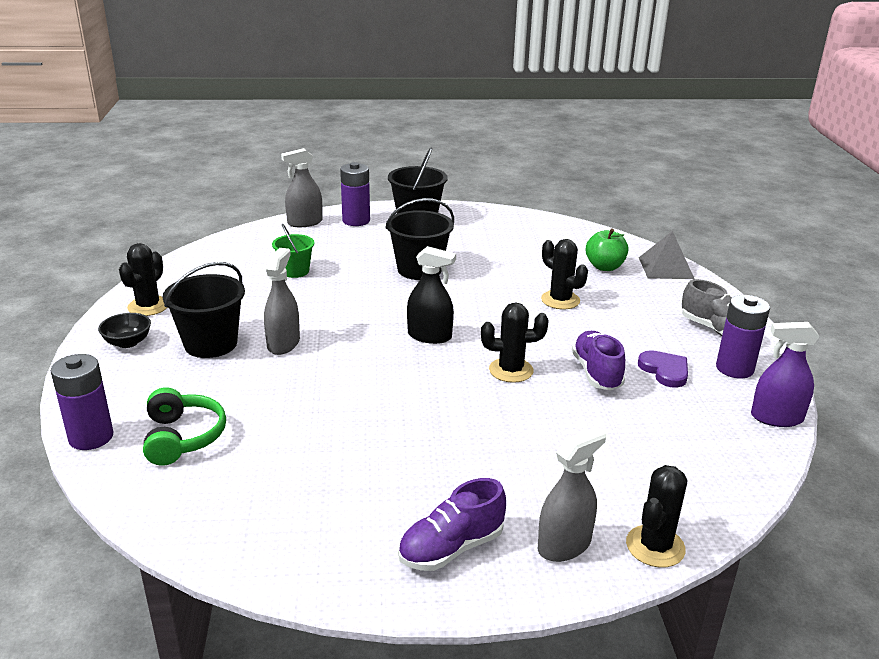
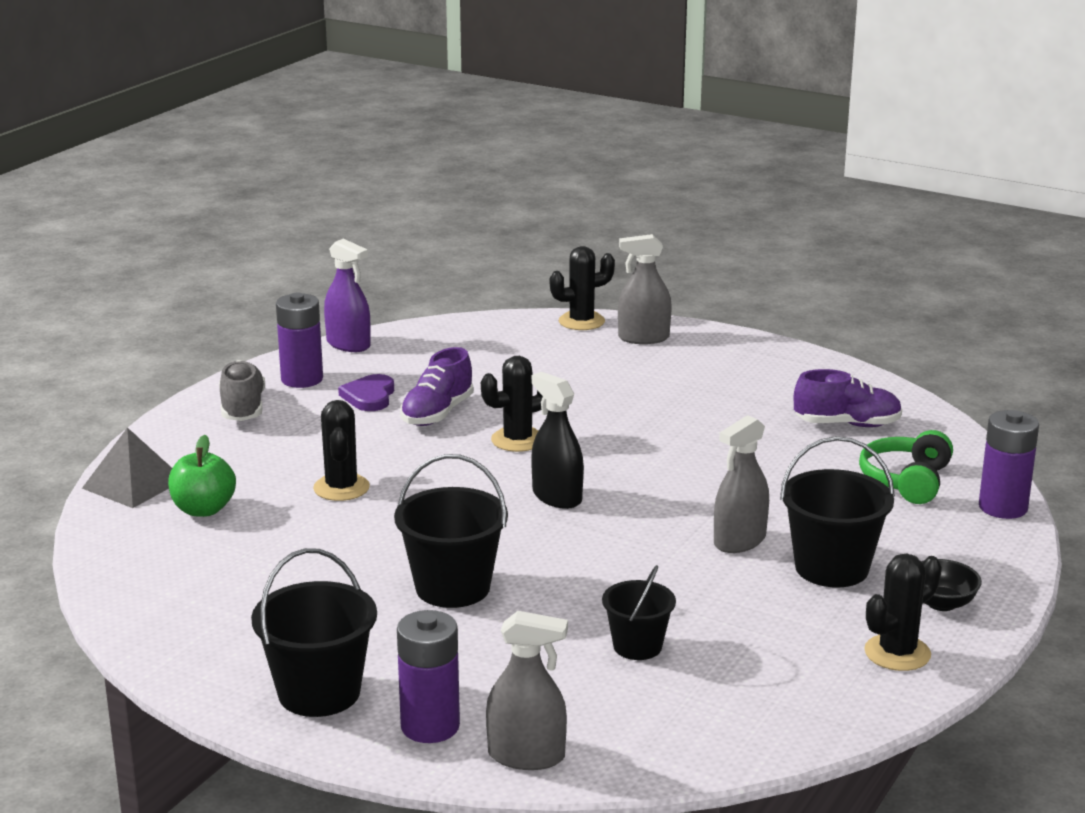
camera: 145 degrees left, 5 degrees down
(295, 271) = (637, 646): green bucket -> black bucket
(451, 548) = (726, 357): purple shoe -> purple shoe (847, 424)
(511, 370) = (517, 440): black cactus -> black cactus turned 60 degrees counterclockwise

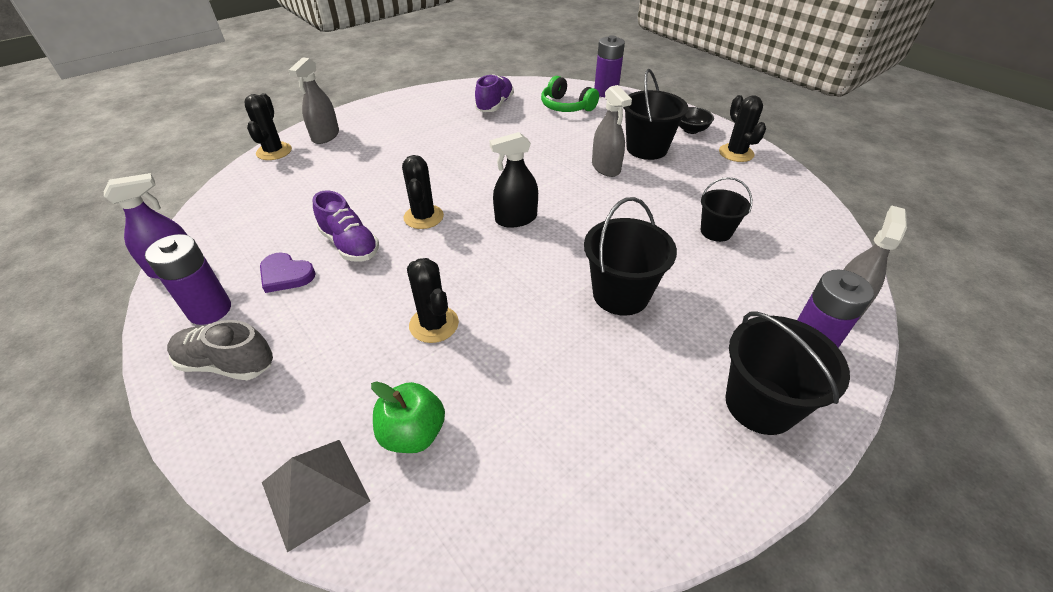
camera: 70 degrees left, 20 degrees up
(341, 488) = (434, 324): black cactus -> black cactus turned 45 degrees clockwise

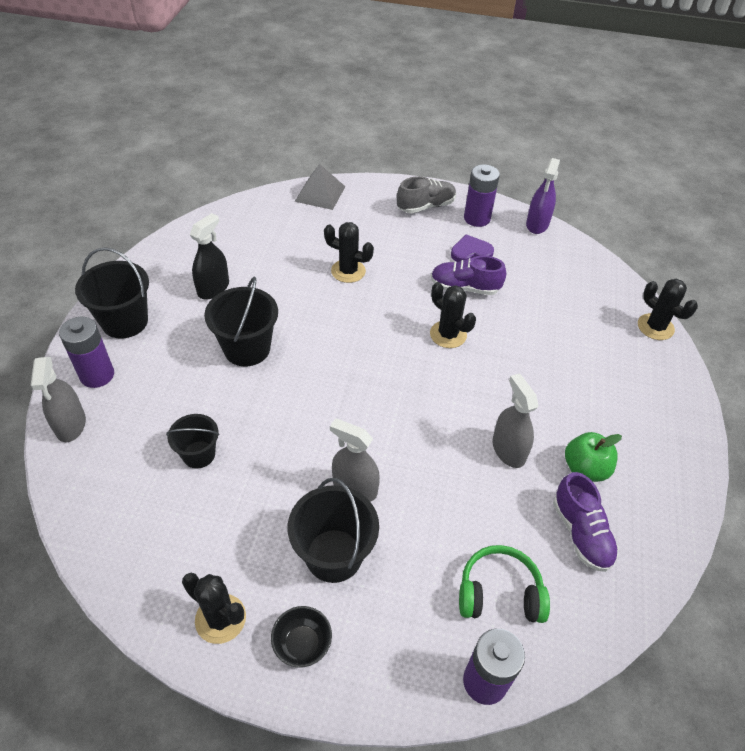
camera: 140 degrees right, 5 degrees up
(325, 136) = (653, 368): grey spray bottle -> grey spray bottle (508, 450)
(413, 433) = (302, 226): green apple -> green apple (585, 469)
(516, 219) = (378, 372): black spray bottle -> black spray bottle (213, 288)

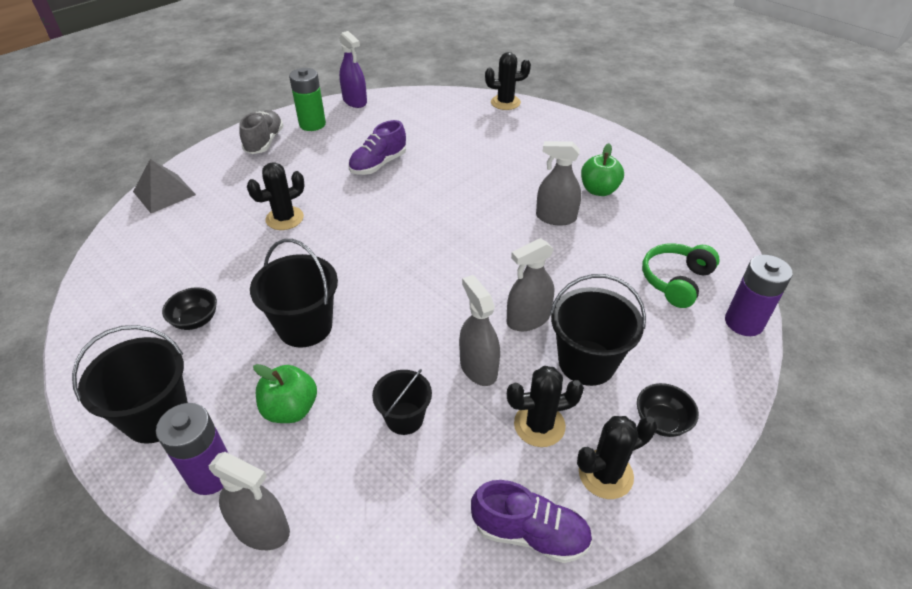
camera: 55 degrees left, 5 degrees down
(169, 384) = (291, 409): none -> green apple
(213, 288) = (196, 320): black spray bottle -> black bowl
(276, 477) = (478, 368): none -> grey spray bottle
(448, 334) = (417, 195): black cactus -> black cactus (539, 425)
(471, 252) = (344, 144): purple heart -> none
(477, 218) = (312, 124): purple battery -> green battery
(581, 533) = (649, 218): purple shoe -> purple shoe (530, 533)

